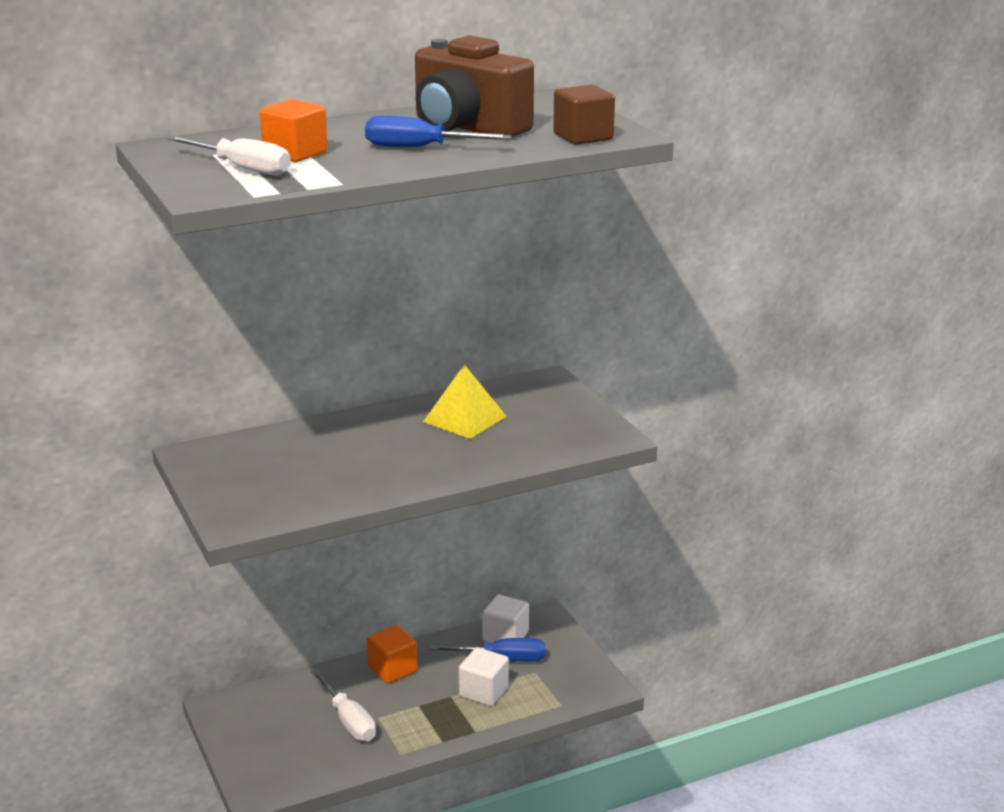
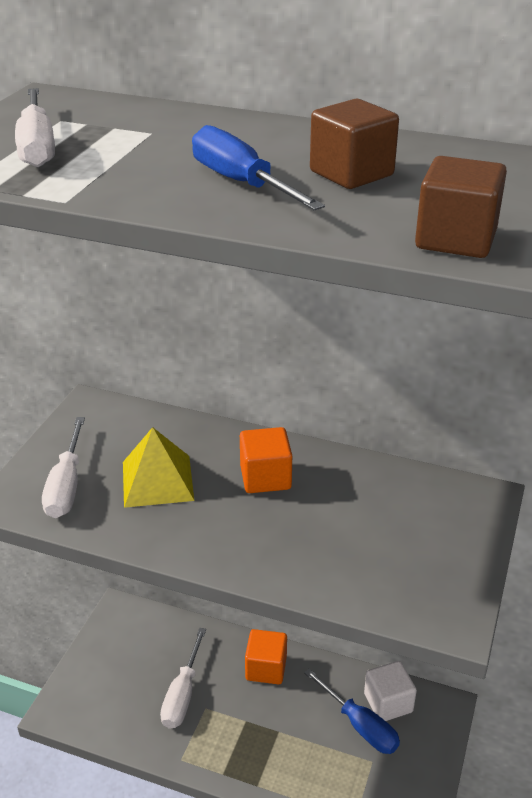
camera: 45 degrees right, 10 degrees up
(262, 498) = (66, 486): none -> white screwdriver
(295, 153) = (119, 145): orange cube -> orange cube (265, 477)
(465, 419) = (339, 499): yellow pyramid -> yellow pyramid (157, 480)
(467, 128) = (351, 173): brown camera -> brown cube
(484, 692) = (308, 749): white cube -> none

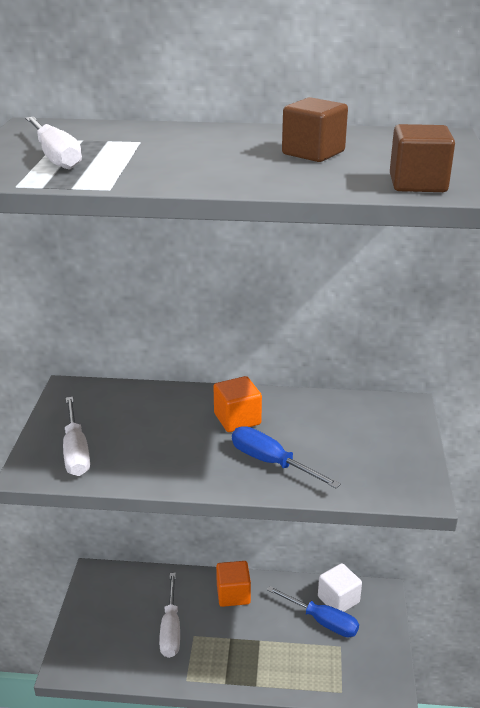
camera: 15 degrees left, 5 degrees down
(157, 480) = (151, 435): yellow pyramid -> none
(241, 183) = (237, 165): blue screwdriver -> blue screwdriver (271, 462)

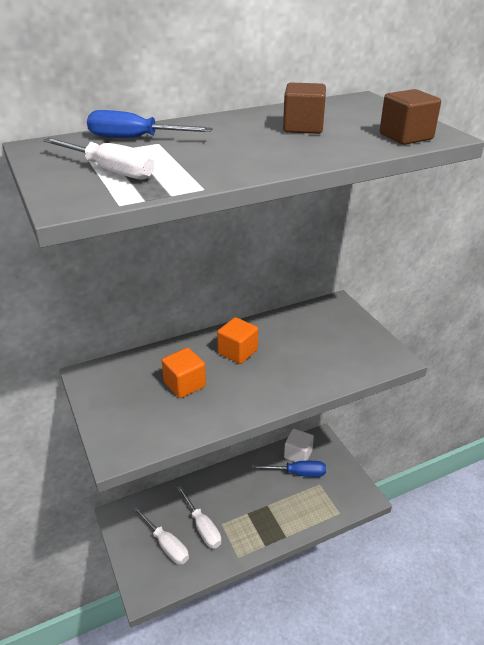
camera: 30 degrees left, 5 degrees up
(76, 451) = (139, 422): white screwdriver -> white screwdriver (166, 544)
(233, 594) = (228, 482): orange cube -> orange cube (184, 384)
(271, 462) = (288, 374): blue screwdriver -> blue screwdriver (135, 138)

